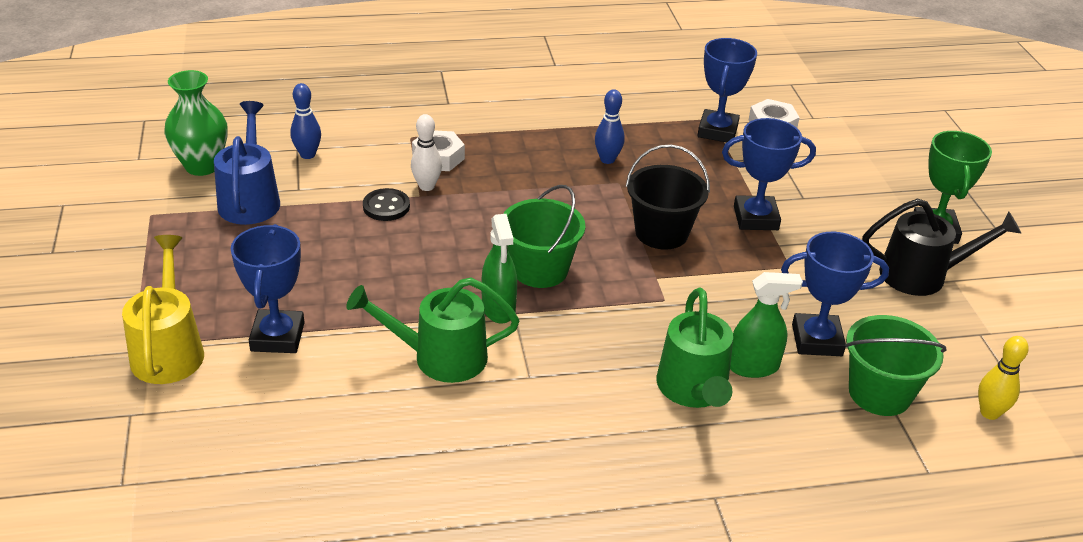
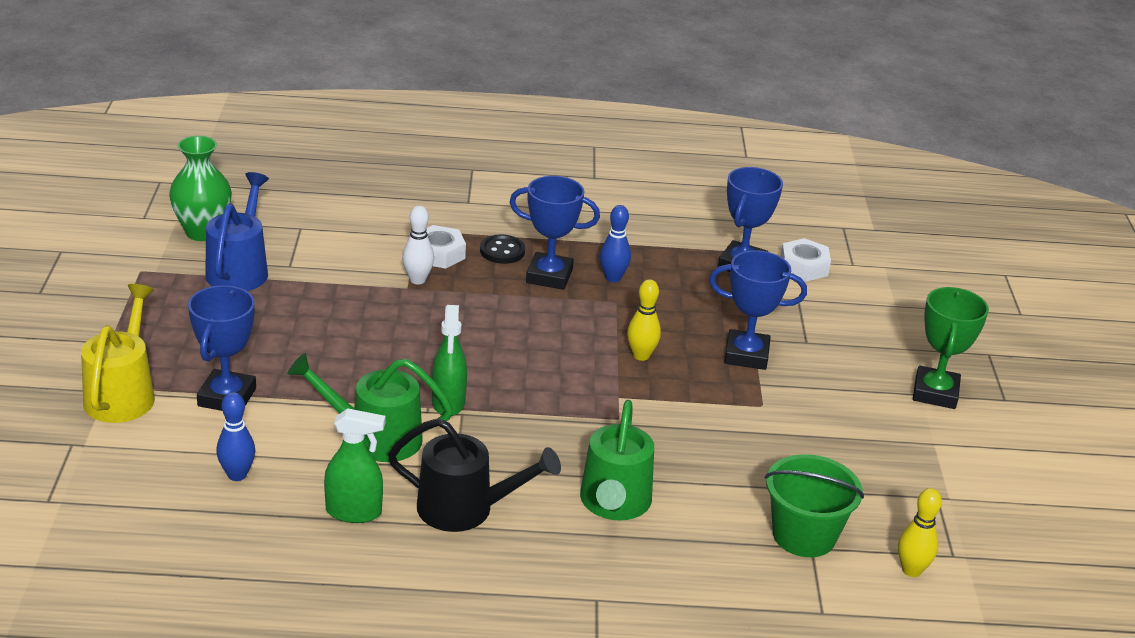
camera: 10 degrees right, 5 degrees down
(307, 155) = (309, 234): blue bowling pin -> blue bowling pin (237, 475)
(386, 206) = (370, 293): black button -> black button (502, 251)
(540, 270) = (503, 373): green bucket -> none
(661, 233) = (641, 355): black bucket -> yellow bowling pin
(753, 367) = (684, 492): green spray bottle -> green spray bottle (354, 512)
(817, 340) = (760, 478): blue trophy -> blue trophy (549, 276)
(922, 275) = (901, 434): black watering can -> black watering can (466, 509)

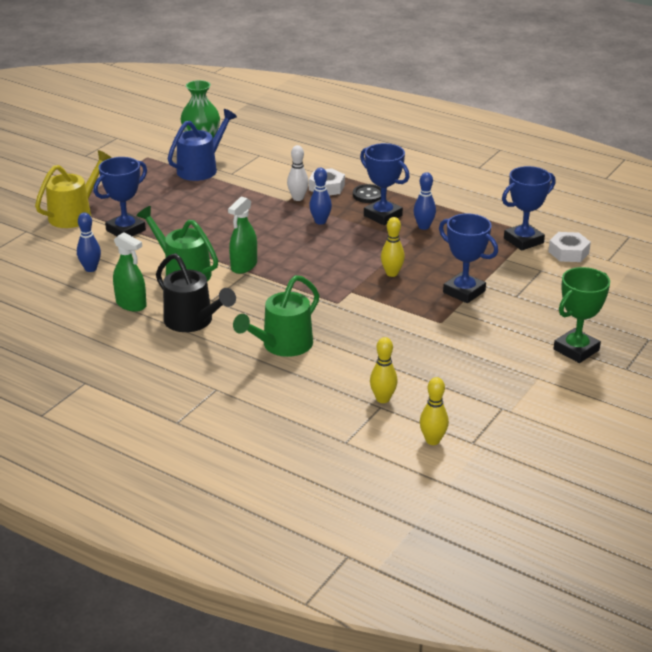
camera: 35 degrees right, 0 degrees up
(481, 307) = (320, 221): none -> blue bowling pin
(804, 535) = (383, 399): green bucket -> yellow bowling pin

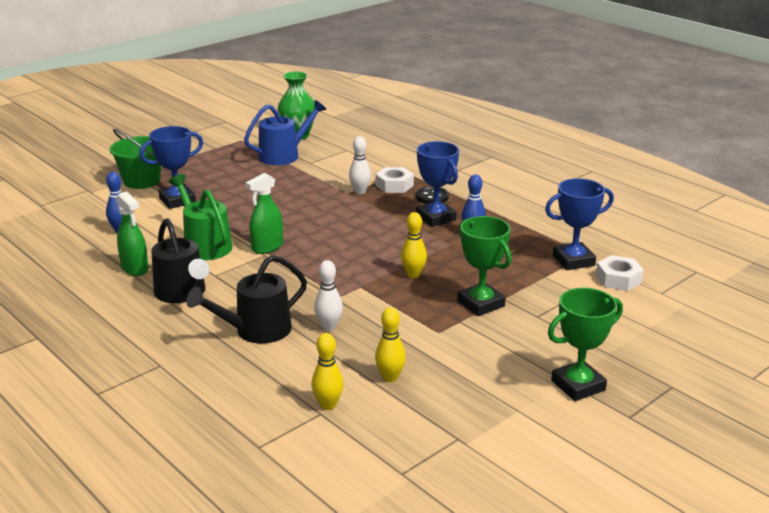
camera: 15 degrees right, 5 degrees down
(75, 214) = (142, 181): yellow watering can -> green bucket
(282, 346) = (255, 331): green watering can -> black watering can
(320, 221) = (369, 215): blue bowling pin -> none
(344, 332) = (329, 327): none -> white bowling pin
(432, 440) = (357, 462): yellow bowling pin -> yellow bowling pin (390, 377)
(464, 292) = (481, 304): blue trophy -> green trophy

